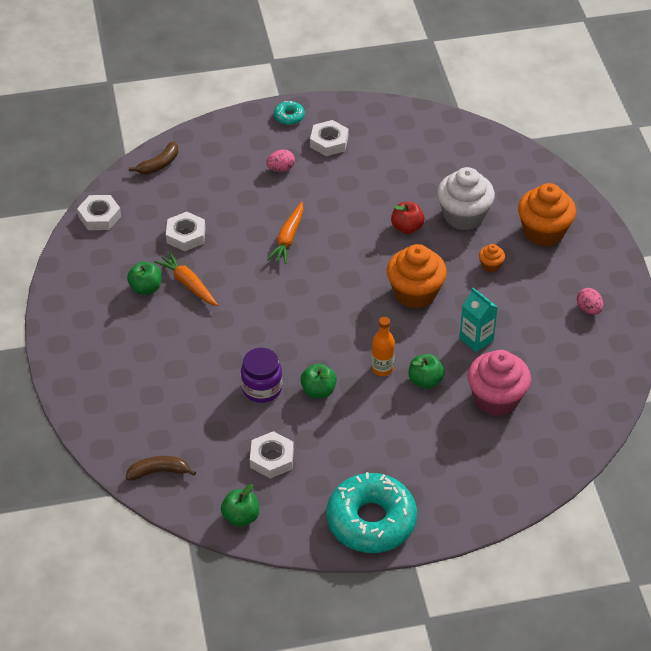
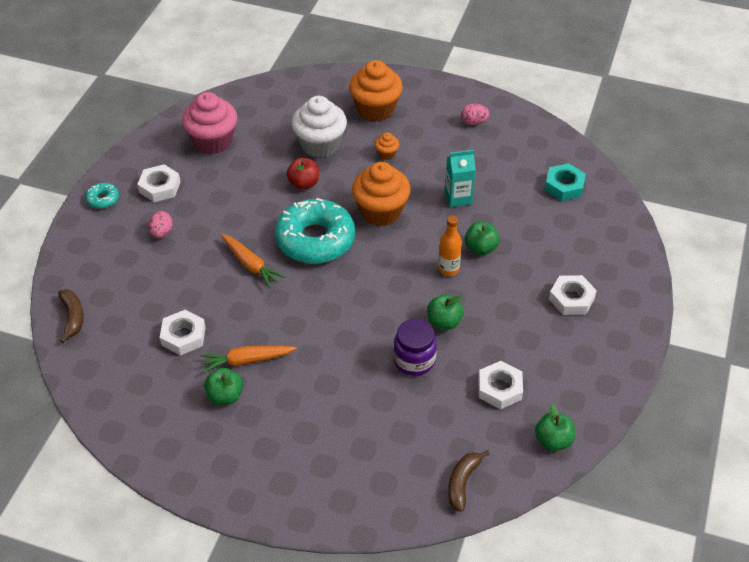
camera: 60 degrees left, 0 degrees up
(99, 216) = (98, 394): white nut -> white nut (571, 299)
(371, 521) = (608, 349): turquoise donut -> turquoise donut (315, 240)
(496, 399) = (528, 214): pink cupcake -> pink cupcake (213, 141)
(557, 411) = (564, 186): none -> turquoise nut

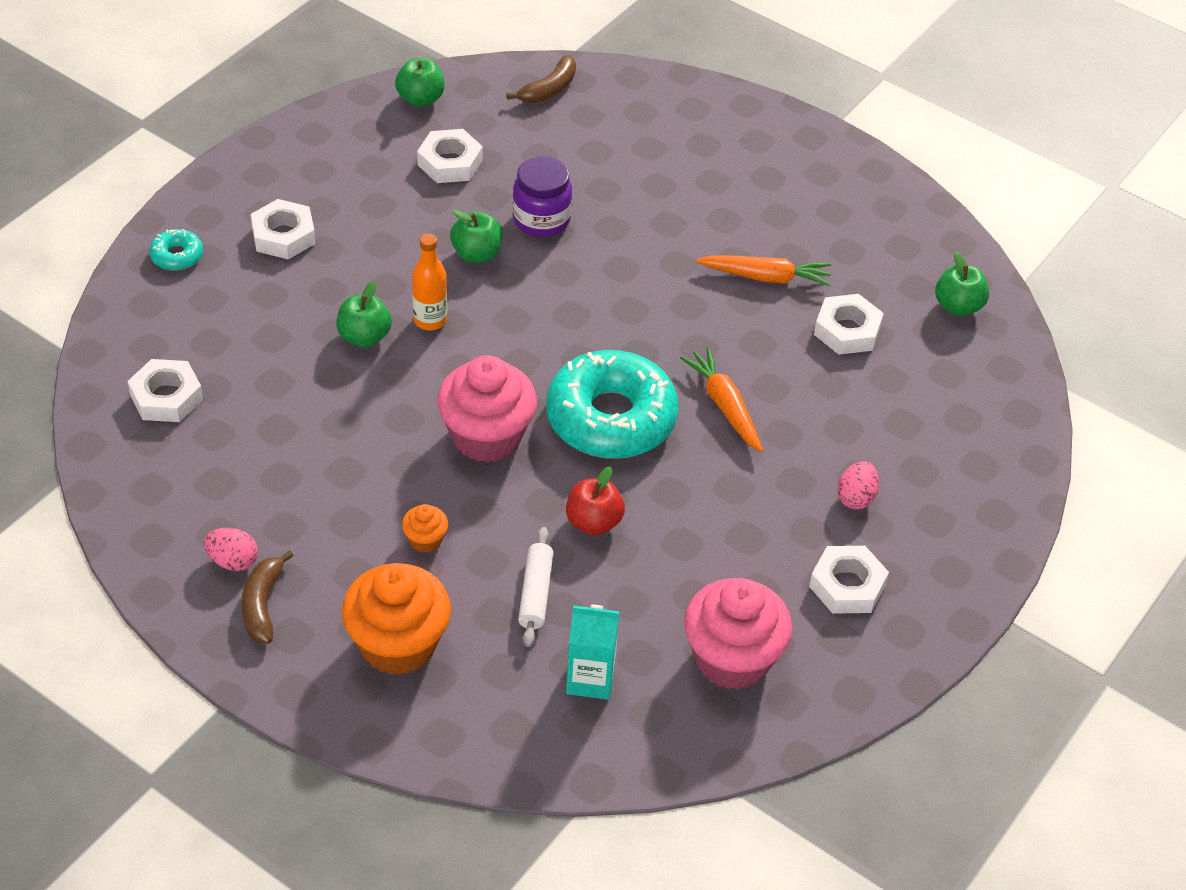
camera: 165 degrees left, 0 degrees up
(73, 317) = (1007, 399): brown banana -> brown banana (262, 605)
(103, 199) = (950, 589): turquoise donut -> turquoise donut (177, 256)
(225, 396) = (804, 244): green apple -> green apple (958, 306)
(320, 145) = (535, 593): white cupcake -> white rolling pin
(381, 211) = (486, 436): orange cupcake -> pink cupcake
(458, 197) = (349, 425): turquoise carton -> turquoise carton (590, 679)
(564, 186) = (166, 397): turquoise nut -> white nut

